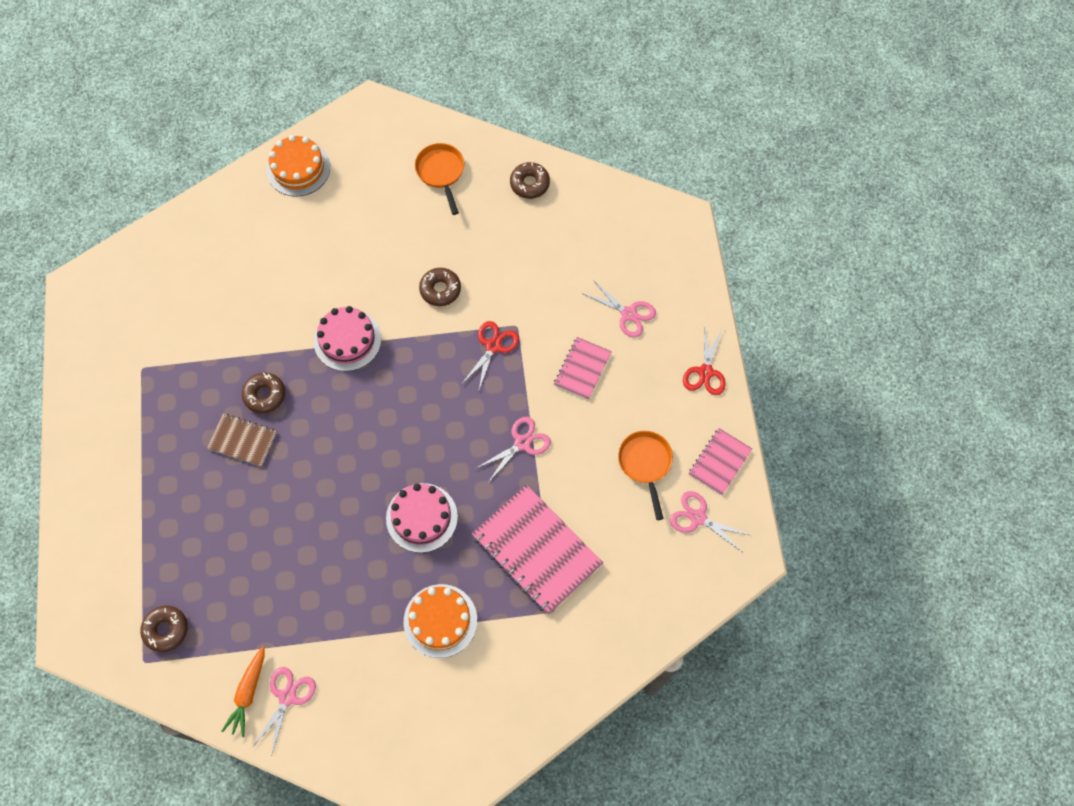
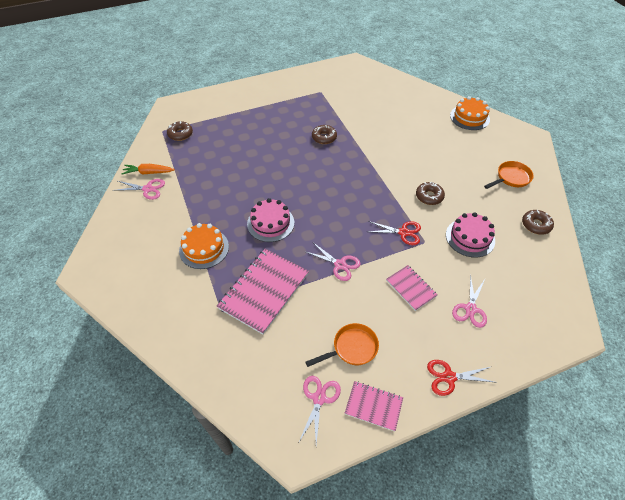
camera: 75 degrees right, 15 degrees down
(243, 440) = (294, 136): brown notebook -> none
(347, 340) = (373, 162): pink cake -> pink cake (470, 237)
(582, 369) = (411, 288): pink notebook -> pink notebook turned 45 degrees clockwise

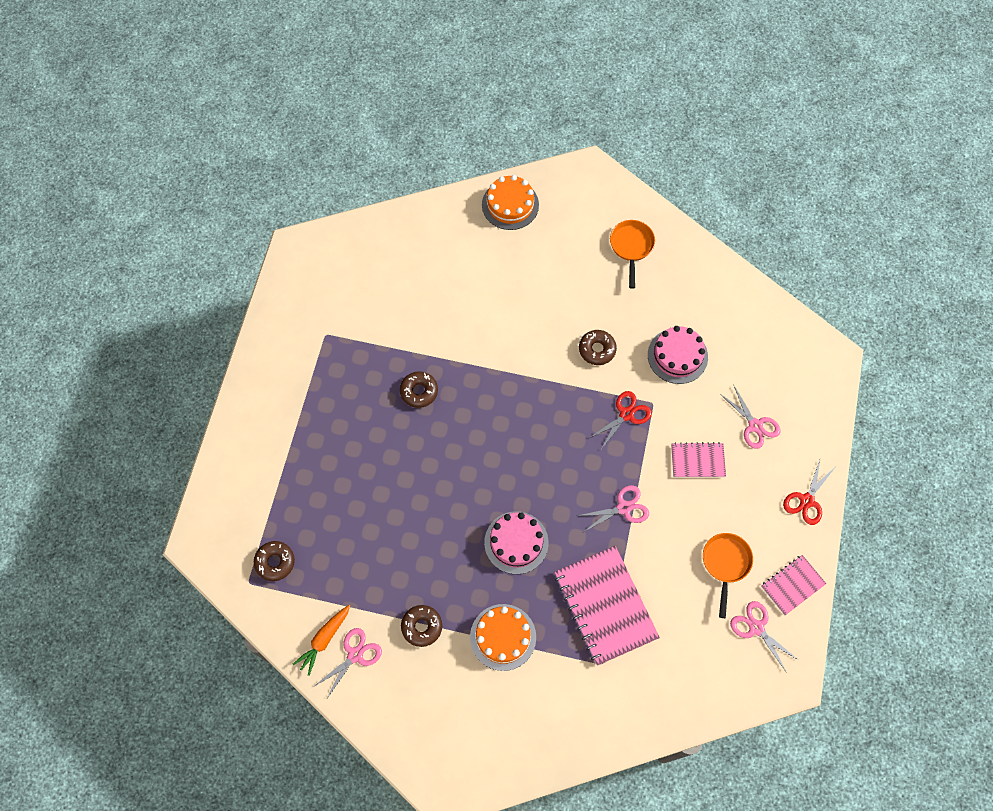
camera: 55 degrees left, 15 degrees up
(536, 225) = (705, 281): brown donut -> brown donut (422, 627)

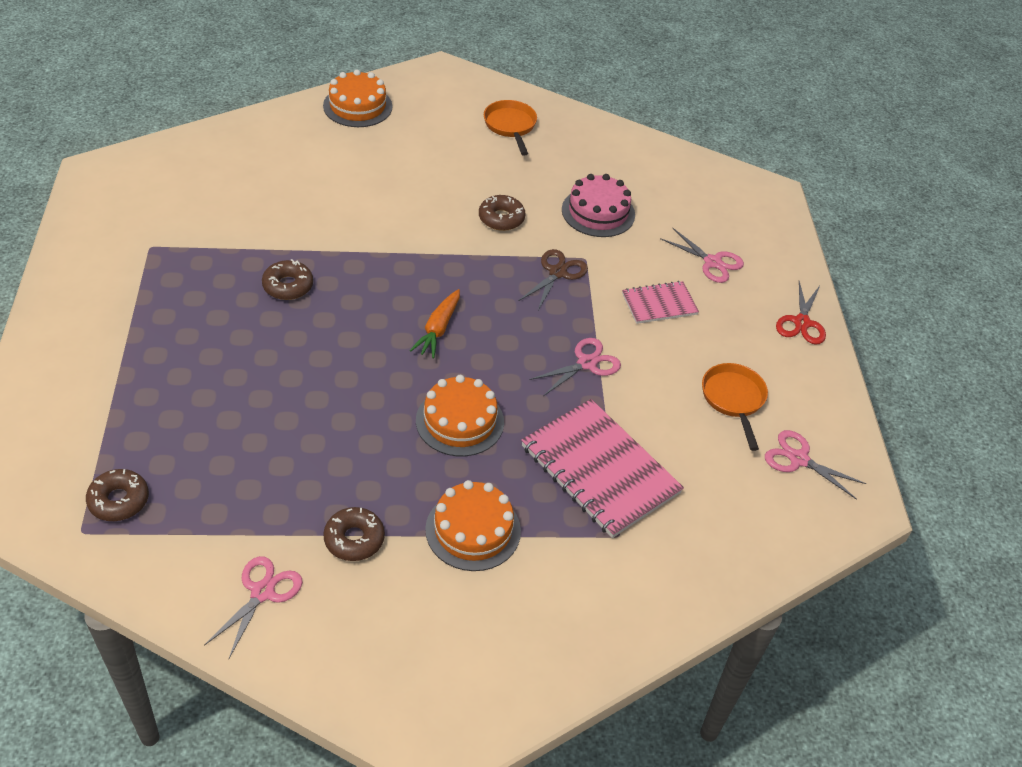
camera: 20 degrees left, 20 degrees down
(324, 639) = (211, 582): orange carrot -> orange carrot (438, 329)
(516, 542) = (460, 421): pink cake -> orange cake
(626, 414) = (558, 273): red scissors -> brown scissors
(792, 585) = (822, 407): pink notebook -> none

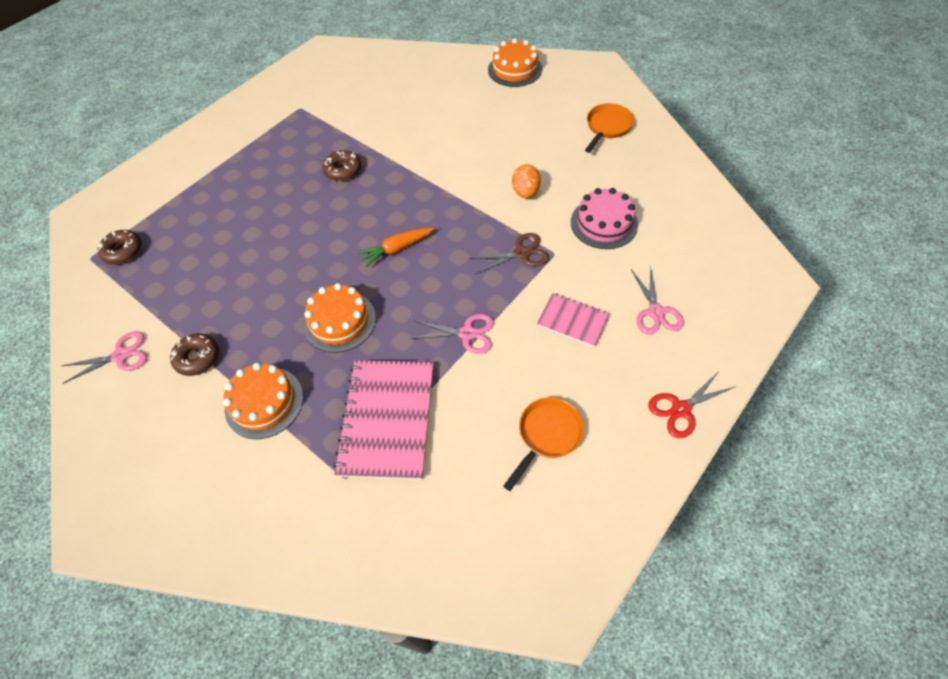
camera: 50 degrees right, 10 degrees up
(501, 218) = (525, 192): brown donut -> orange egg
(798, 459) = (546, 523): pink scissors -> none

